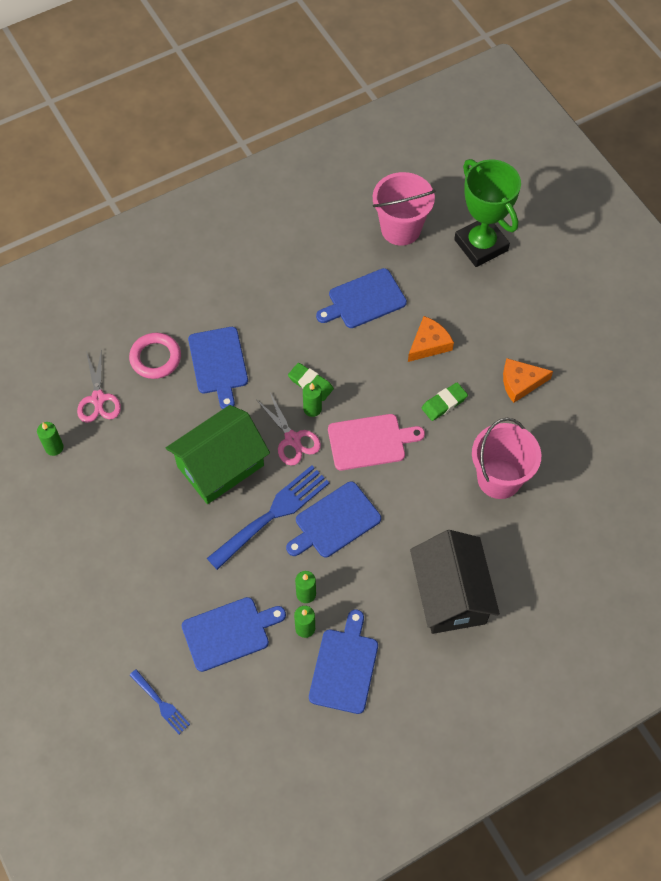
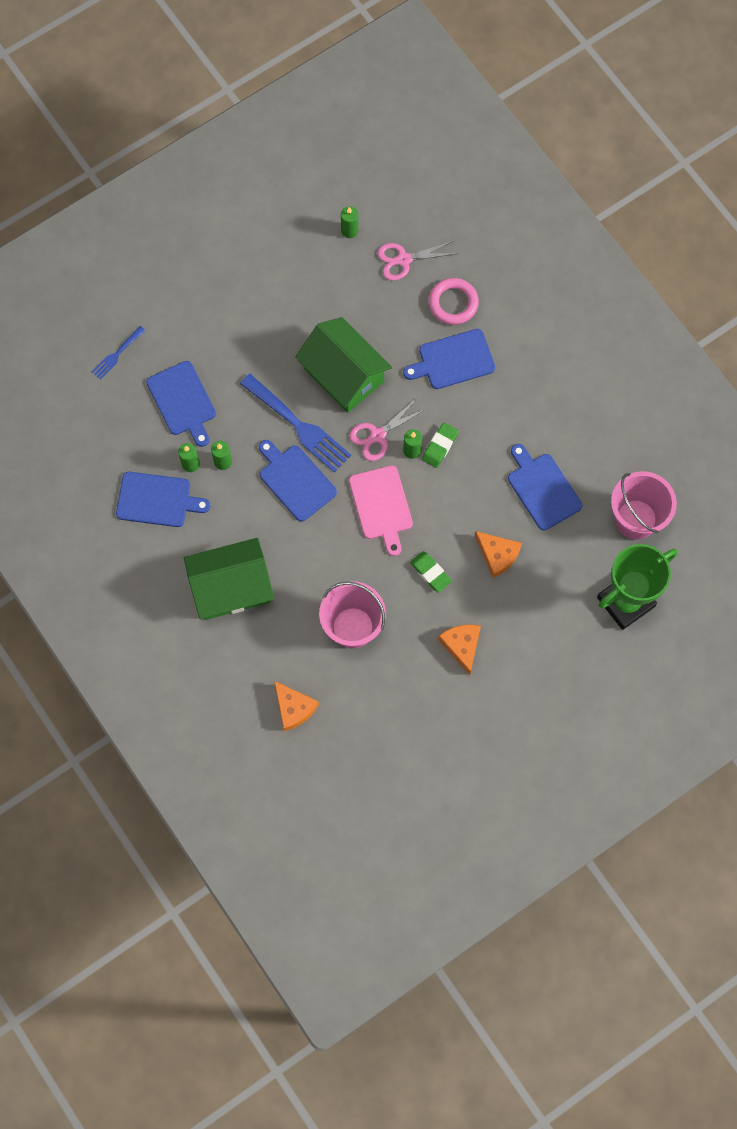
camera: 85 degrees right, 10 degrees up
(450, 594) = (231, 587): black house -> green house
(584, 541) = (294, 708): none -> orange cheese

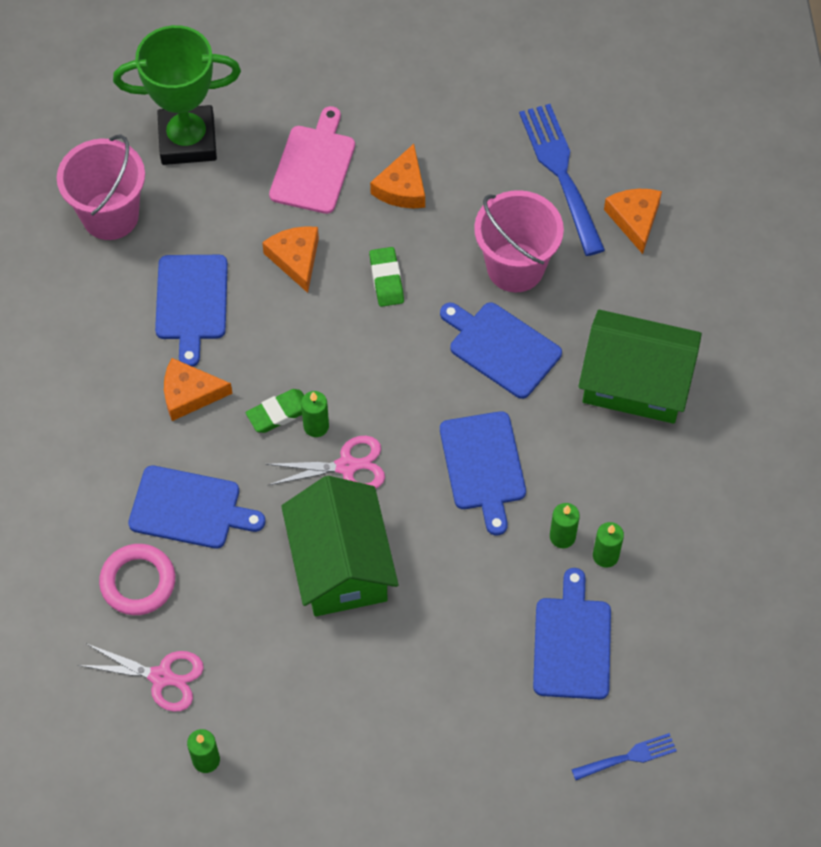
camera: 150 degrees left, 10 degrees down
(157, 500) = (673, 533): blue cutting board -> blue cutting board (501, 347)
(299, 426) = (438, 530): blue fork -> blue fork (560, 173)
(381, 506) = (396, 381): pink cutting board -> pink cutting board (314, 165)
(501, 429) = (190, 394): none -> orange cheese

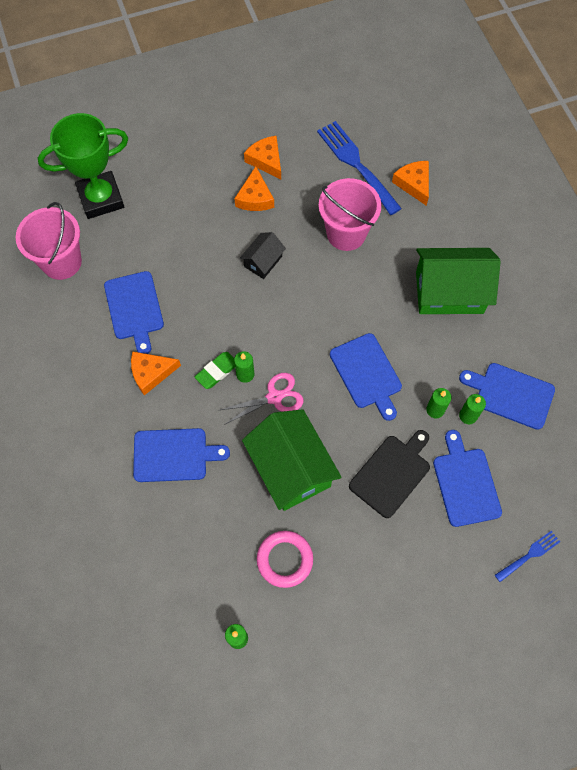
camera: 15 degrees left, 5 degrees up
(138, 582) = (152, 518): pink ring -> pink ring (285, 559)
(161, 677) = (188, 584): pink scissors -> none
(295, 259) = (197, 262): orange cheese -> orange cheese (266, 160)
(314, 165) = (191, 196): pink cutting board -> none
(386, 279) = (263, 261): green eraser -> black house
(475, 605) = (392, 473): none -> black cutting board
(501, 347) = (353, 290): blue cutting board -> blue cutting board (510, 394)

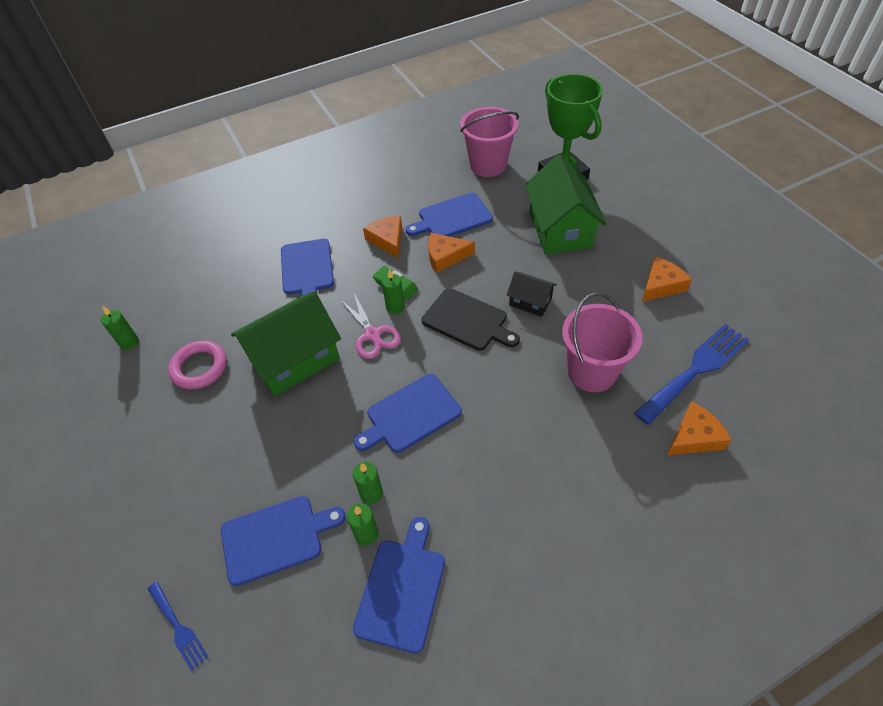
camera: 85 degrees right, 15 degrees down
(255, 197) = (608, 283): orange cheese -> orange cheese (445, 256)
(392, 473) = (289, 454): black cutting board -> black cutting board (468, 321)
(449, 292) = (541, 496): green house -> green house (560, 229)

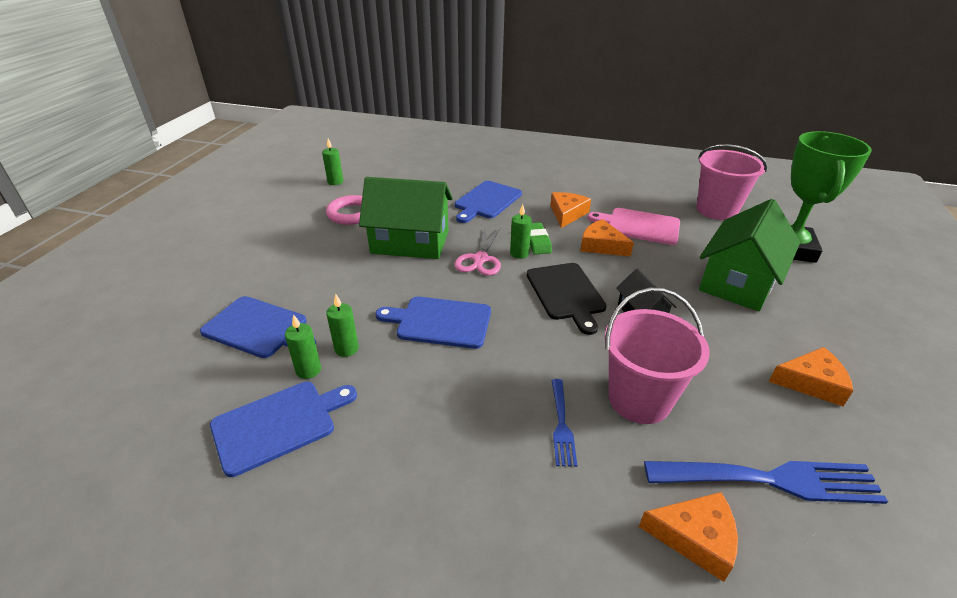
camera: 40 degrees right, 15 degrees down
(178, 627) = (147, 331): blue fork -> blue fork (562, 425)
(452, 217) = (639, 226): blue cutting board -> pink cutting board

